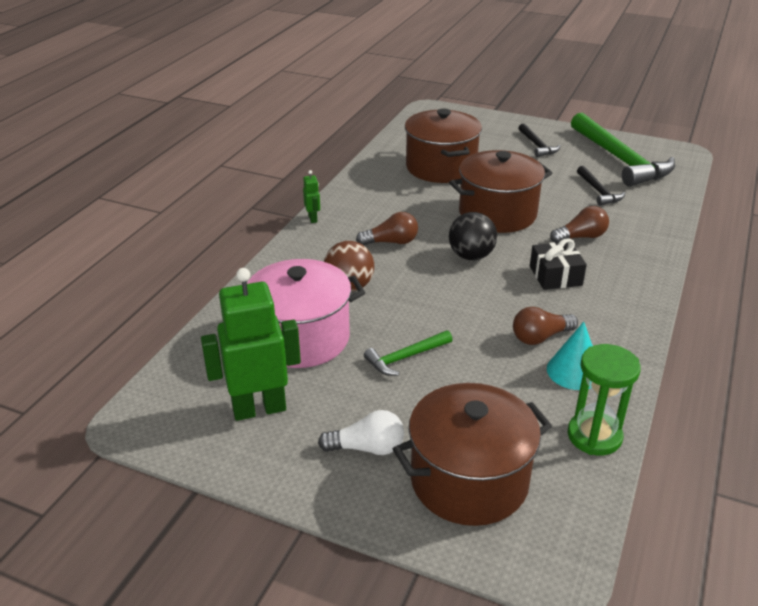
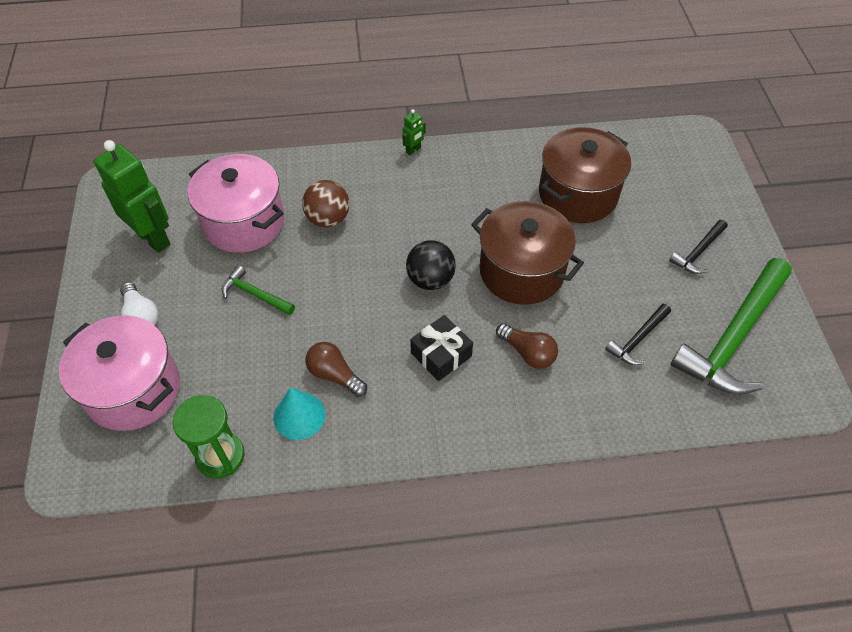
camera: 60 degrees right, 20 degrees up
(391, 242) = (413, 216): brown light bulb -> none
(469, 480) = (133, 389): brown pot -> pink pot

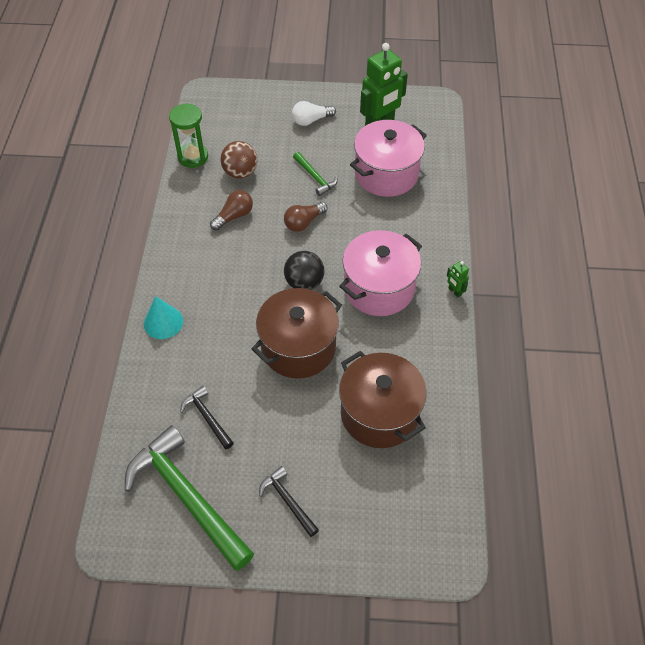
camera: 100 degrees right, 0 degrees up
(133, 389) = (254, 118): pink pot -> pink pot (379, 288)
(255, 294) = (315, 177): green hammer -> green hammer turned 105 degrees clockwise
(299, 415) = (208, 195): turquoise cone -> turquoise cone (163, 322)
(328, 219) = (381, 224): brown ball -> brown ball (240, 172)
(441, 354) = (233, 279): black gift -> none
(528, 353) = (218, 335): brown light bulb -> brown light bulb (304, 222)

